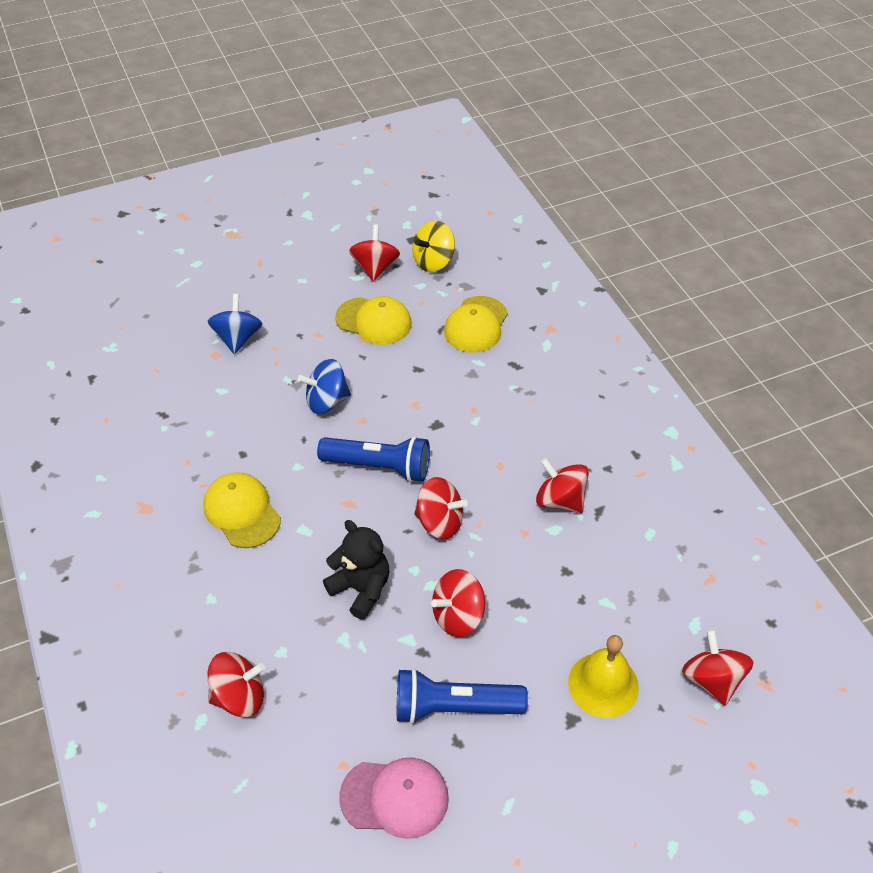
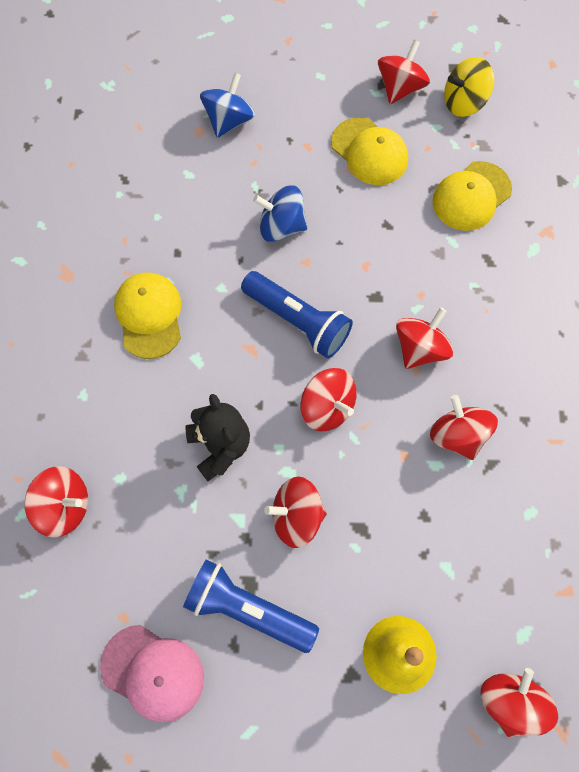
camera: 25 degrees right, 20 degrees up
(494, 448) = (420, 348): none -> red spinning top

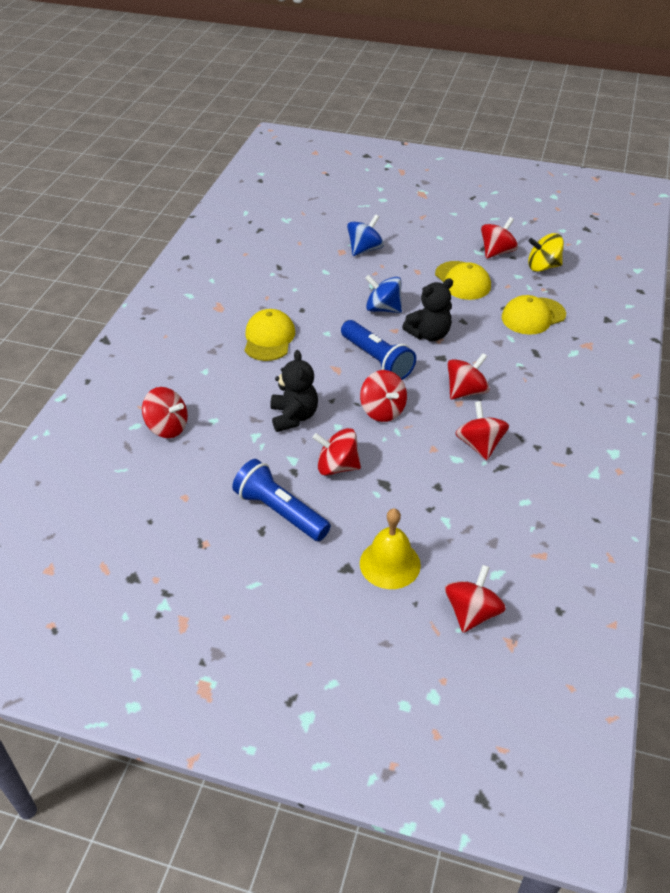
camera: 15 degrees right, 25 degrees down
(153, 672) = (194, 533): pink cap -> none
(351, 259) = (429, 334): none -> black teddy bear

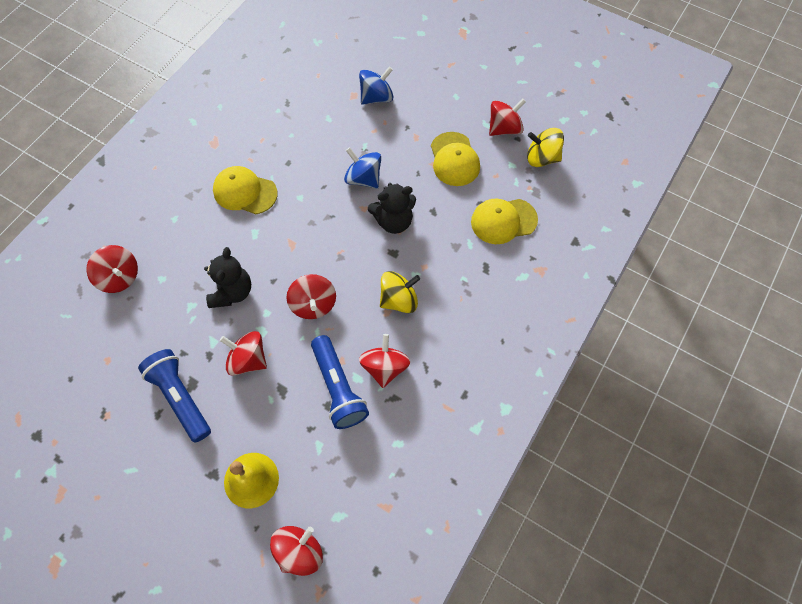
camera: 15 degrees right, 20 degrees up
(269, 338) = (245, 192): yellow cap -> yellow cap turned 90 degrees counterclockwise
(377, 360) = (332, 242): blue flashlight -> blue flashlight (338, 388)
(466, 391) = (399, 300): red spinning top -> yellow spinning top

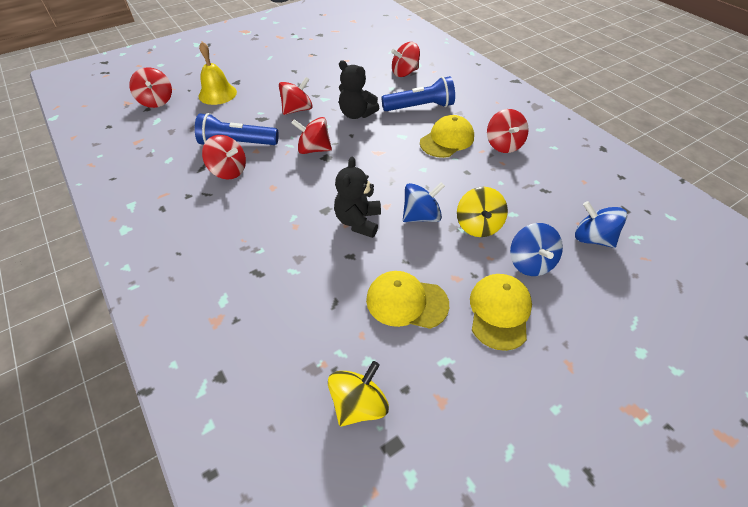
camera: 115 degrees right, 15 degrees down
(180, 397) = (296, 80): blue flashlight -> blue flashlight (420, 107)
(331, 66) = (592, 238): none -> blue spinning top
(399, 300) = (277, 198): yellow spinning top -> yellow spinning top (478, 225)
(503, 221) = (297, 313): yellow cap -> yellow cap (499, 312)
(504, 128) = (429, 380): red spinning top -> red spinning top (503, 145)

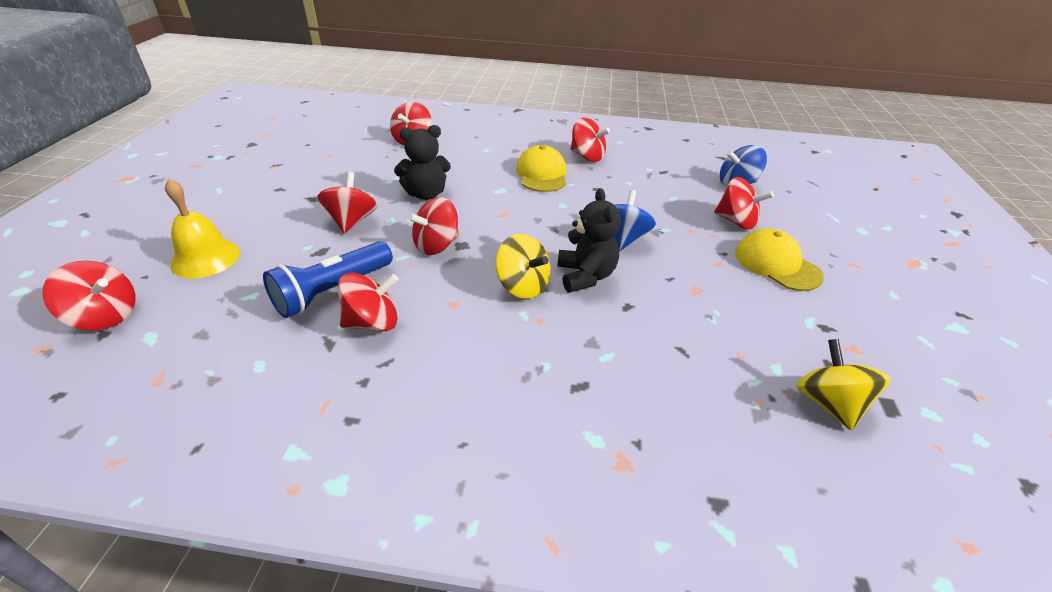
camera: 50 degrees left, 10 degrees down
(358, 221) = (585, 276): black teddy bear -> black teddy bear turned 150 degrees counterclockwise
(406, 302) = (722, 305): yellow cap -> none
(420, 107) = (475, 161): blue flashlight -> none
(478, 225) = (668, 219): yellow spinning top -> yellow spinning top (522, 286)
(530, 262) = (736, 221): blue spinning top -> red spinning top

